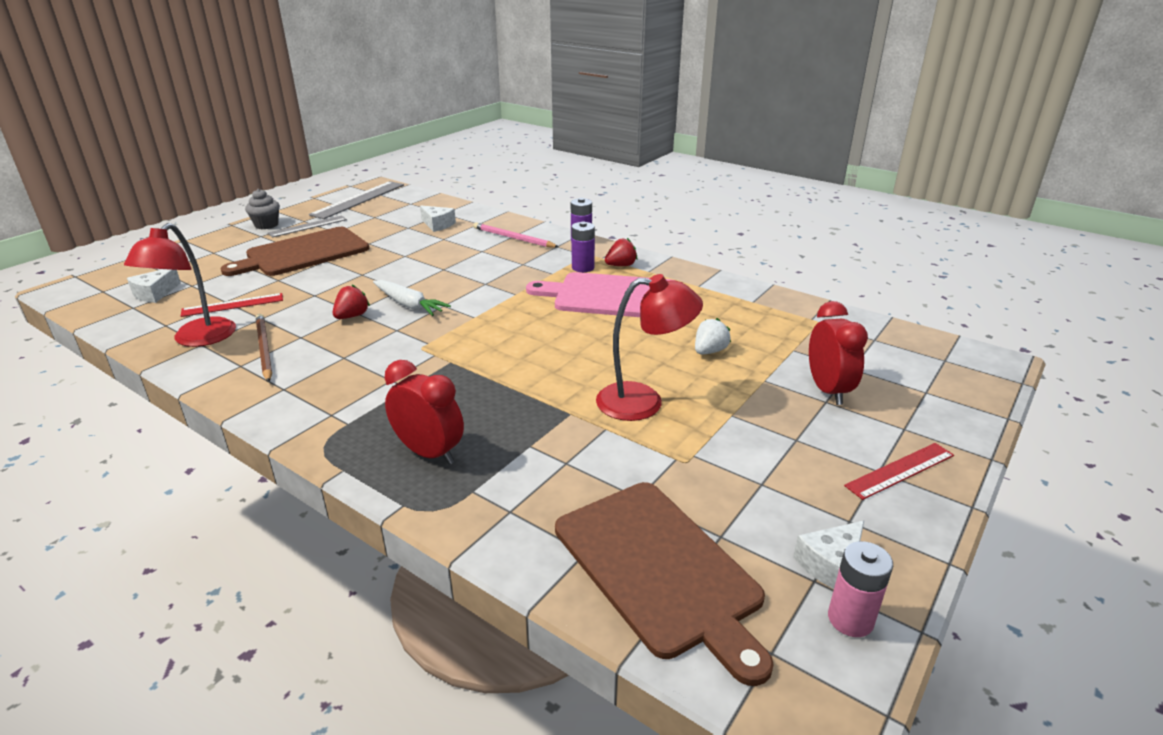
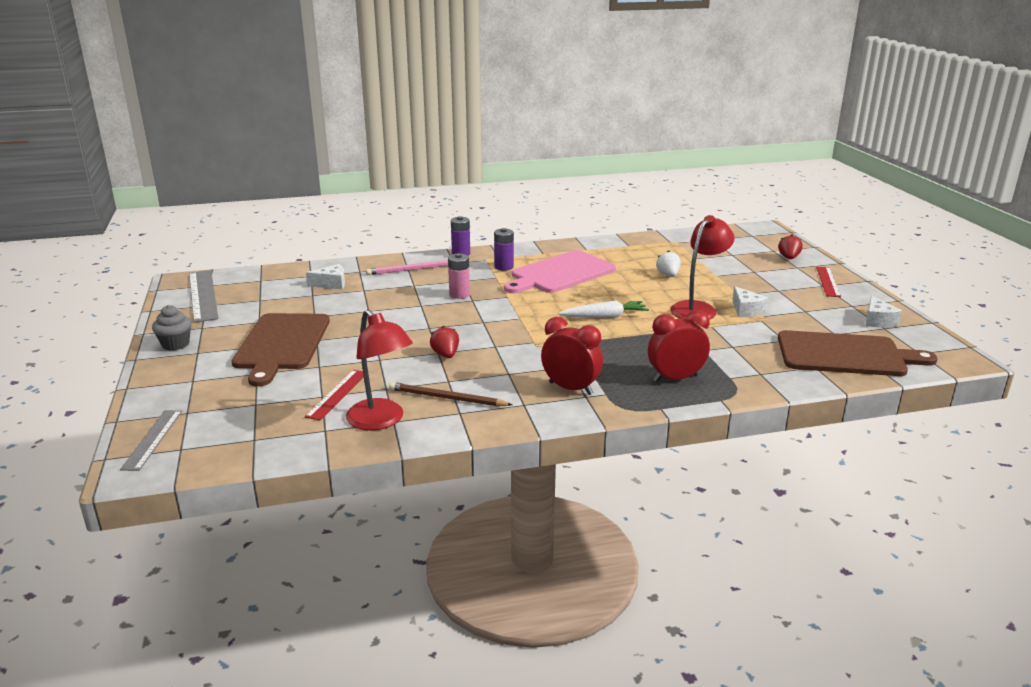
camera: 50 degrees left, 5 degrees down
(155, 293) = (242, 424): white cheese -> white cheese (746, 310)
(308, 226) = (221, 329): grey ruler -> grey ruler (153, 439)
(409, 305) = (462, 332): white carrot -> white carrot (605, 317)
(621, 265) = (521, 257): red strawberry -> red strawberry (788, 258)
(828, 390) = (745, 267): red clock -> red clock (570, 388)
(850, 619) = (914, 331): pink battery -> pink battery (459, 294)

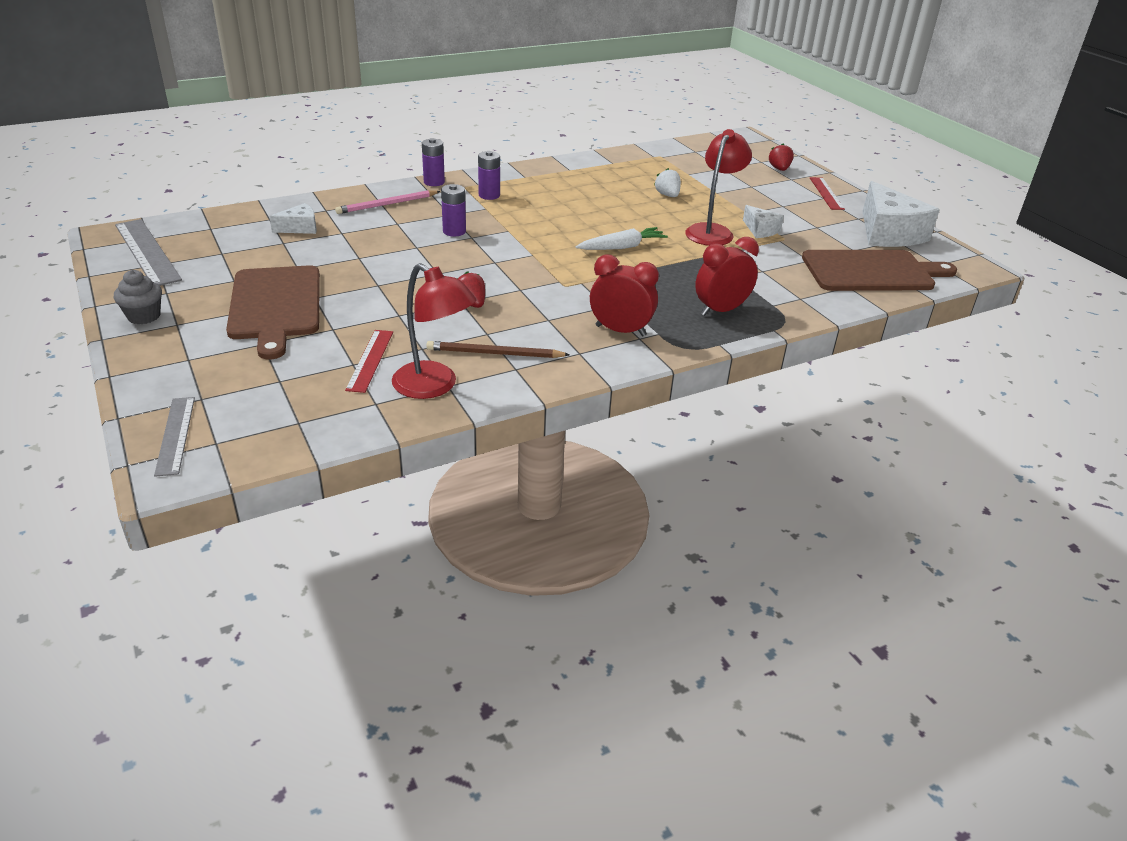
camera: 15 degrees left, 10 degrees up
(459, 294) = (454, 231): pink battery -> purple battery
(560, 273) = (554, 200): pink cutting board -> none
(877, 321) = (888, 233): white cheese -> white cheese, size x2.00

